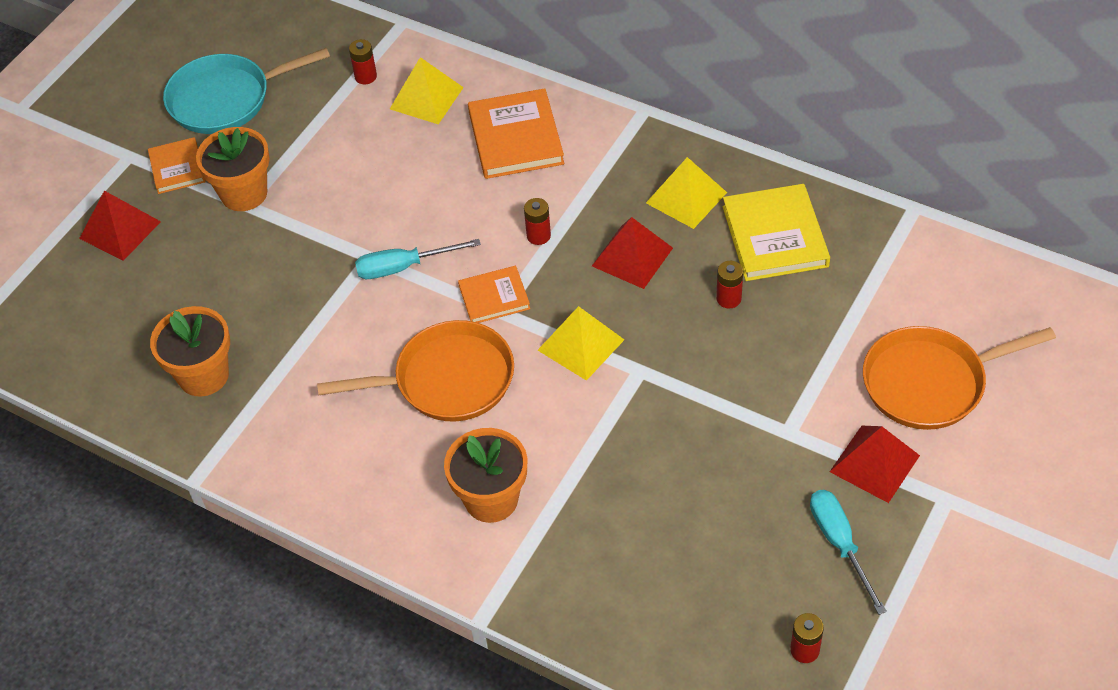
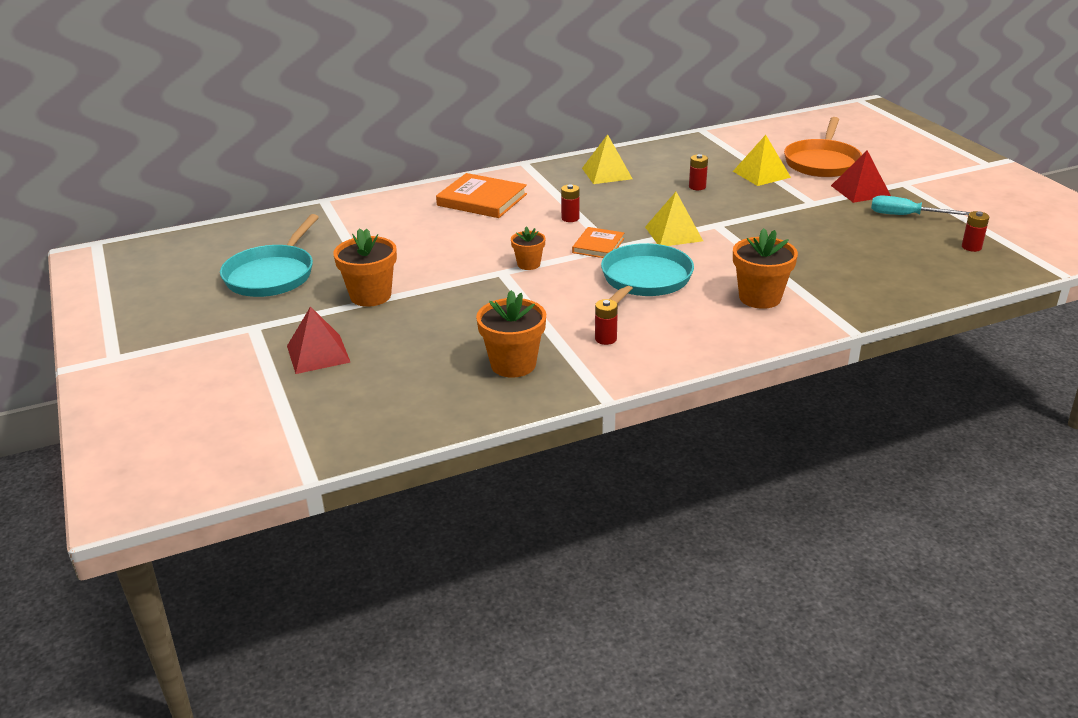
camera: 55 degrees left, 20 degrees down
(177, 168) = (301, 312): orange book -> none
(365, 76) = (346, 225): red battery -> red battery (605, 339)
(403, 267) = (528, 264): turquoise screwdriver -> orange flower pot
(426, 98) = (401, 213): yellow pyramid -> yellow pyramid (761, 174)
(447, 380) = (644, 280): orange pan -> turquoise pan
(632, 256) = (628, 200): red pyramid -> none
(775, 236) = (670, 163): yellow book -> none

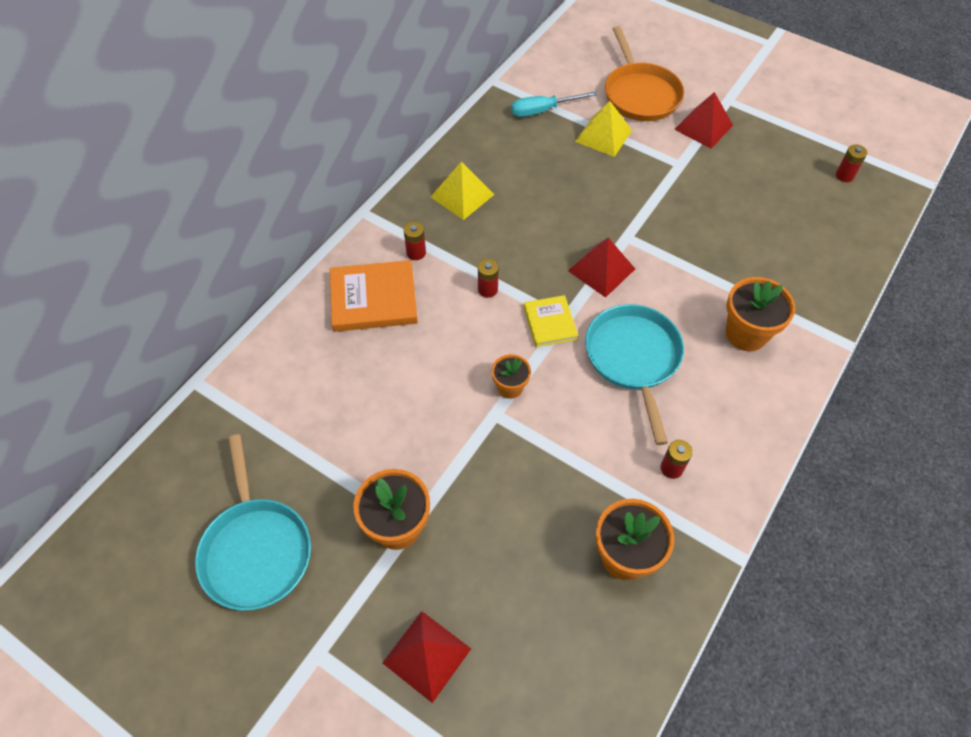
camera: 35 degrees left, 25 degrees up
(598, 245) = (550, 323): orange book -> yellow book
(673, 233) = (601, 269): yellow pyramid -> red pyramid
(697, 187) = (563, 182): red battery -> red battery (416, 253)
(906, 215) = (765, 150): turquoise screwdriver -> turquoise screwdriver (543, 110)

